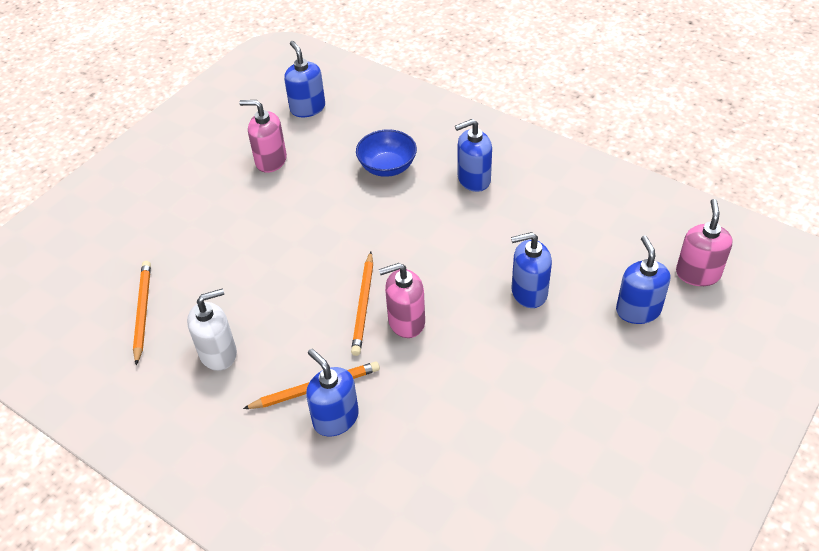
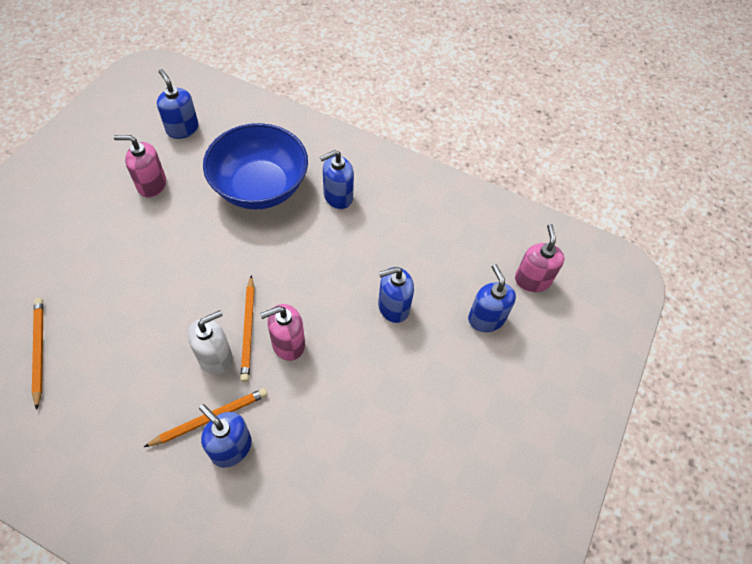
camera: 15 degrees left, 10 degrees up
(218, 353) = (116, 389): white soap dispenser -> white soap dispenser (215, 357)
(387, 167) = (260, 187): blue bowl -> blue bowl, size x1.84

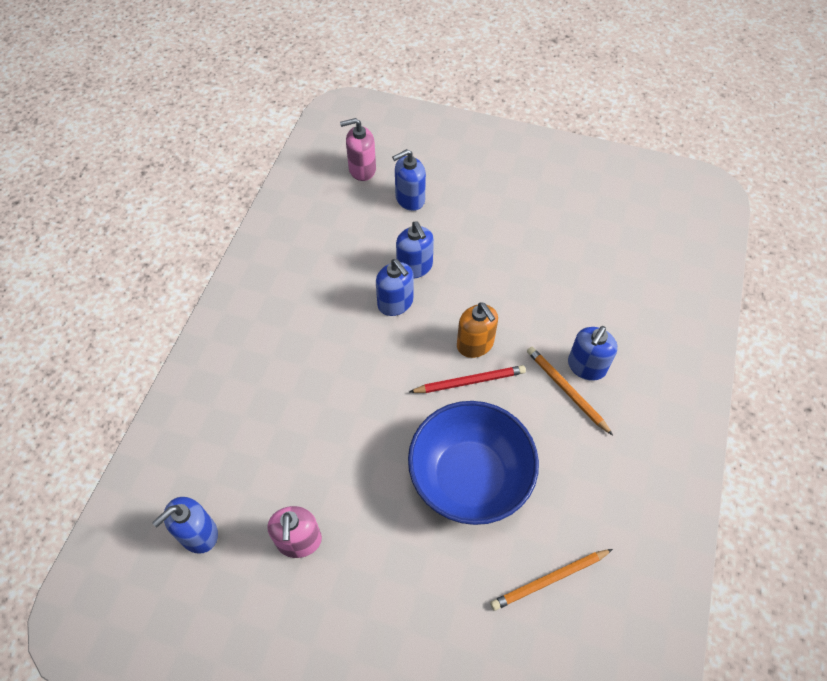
camera: 95 degrees left, 0 degrees up
(215, 357) = (506, 403): white soap dispenser -> none
(248, 329) = (469, 381): orange pencil -> red pencil
(260, 187) = (286, 415): blue bowl -> blue bowl (469, 477)
(288, 343) = (475, 344): pink soap dispenser -> orange soap dispenser
(338, 197) = (289, 334): blue soap dispenser -> blue soap dispenser (395, 303)

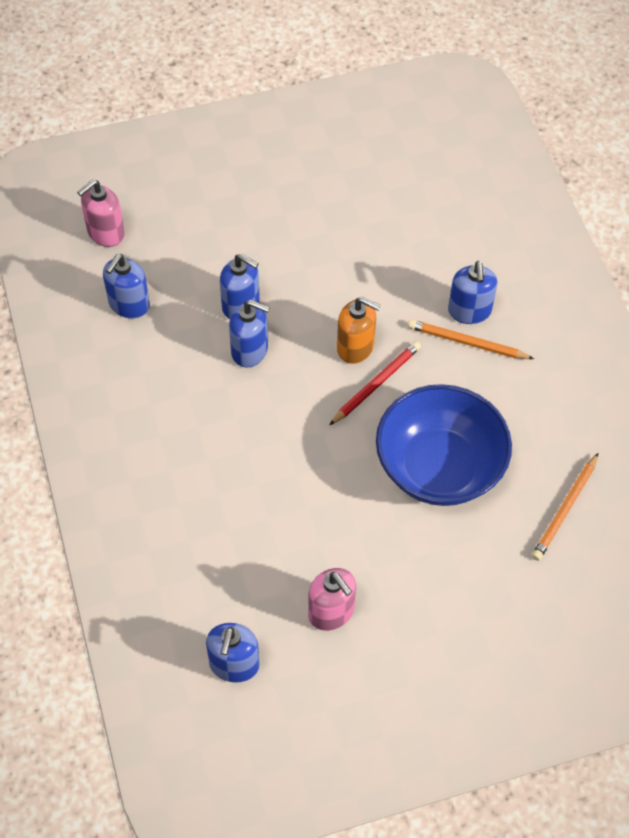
camera: 35 degrees left, 0 degrees up
(409, 199) = (181, 238): blue soap dispenser -> blue soap dispenser (129, 305)

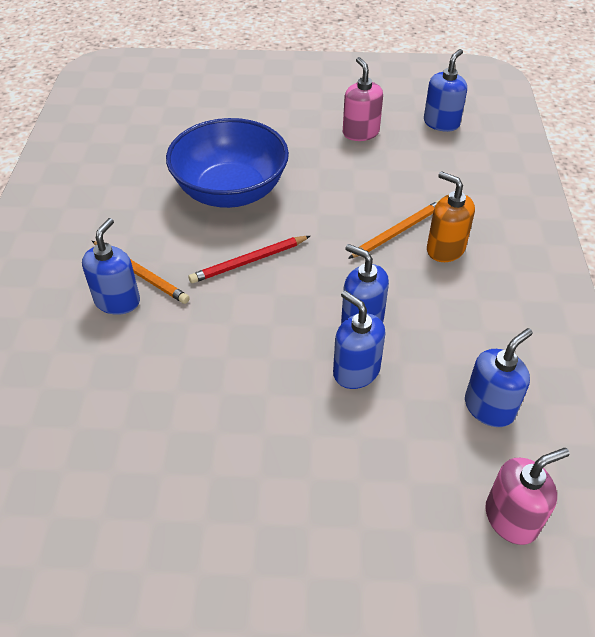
camera: 160 degrees left, 10 degrees down
(355, 347) = (251, 297): orange soap dispenser -> orange soap dispenser (445, 249)
(565, 509) = (151, 147): orange pencil -> orange pencil (398, 232)

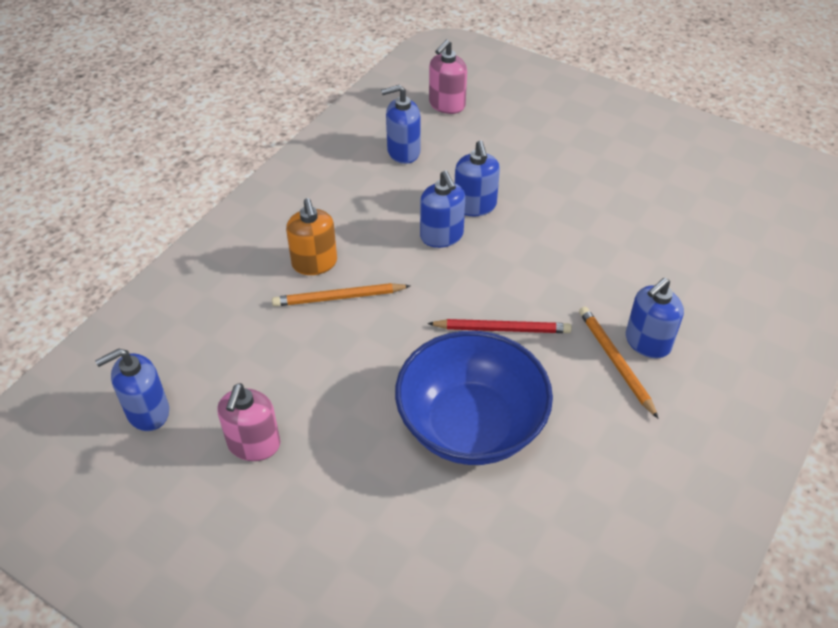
camera: 150 degrees left, 0 degrees up
(511, 518) = (446, 105): pink soap dispenser -> pink soap dispenser turned 60 degrees counterclockwise

